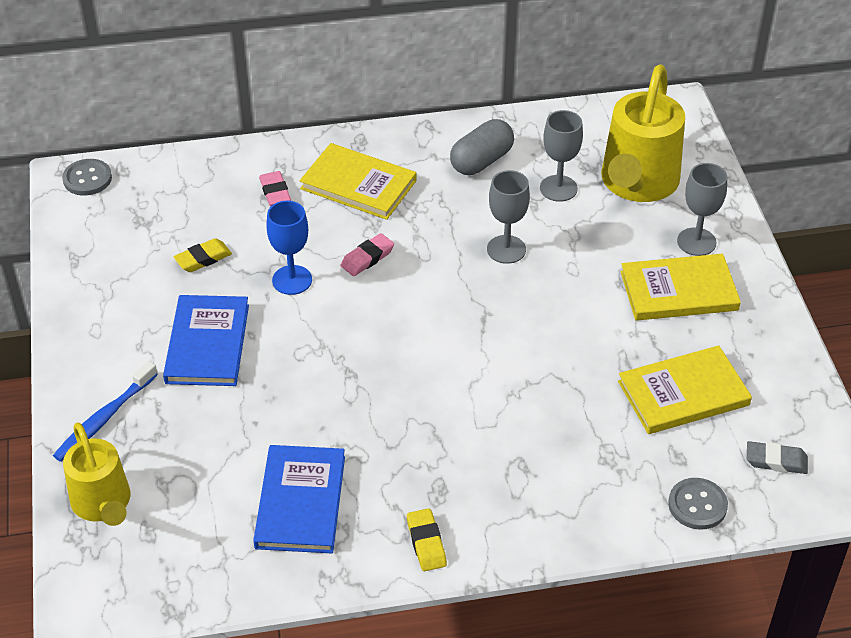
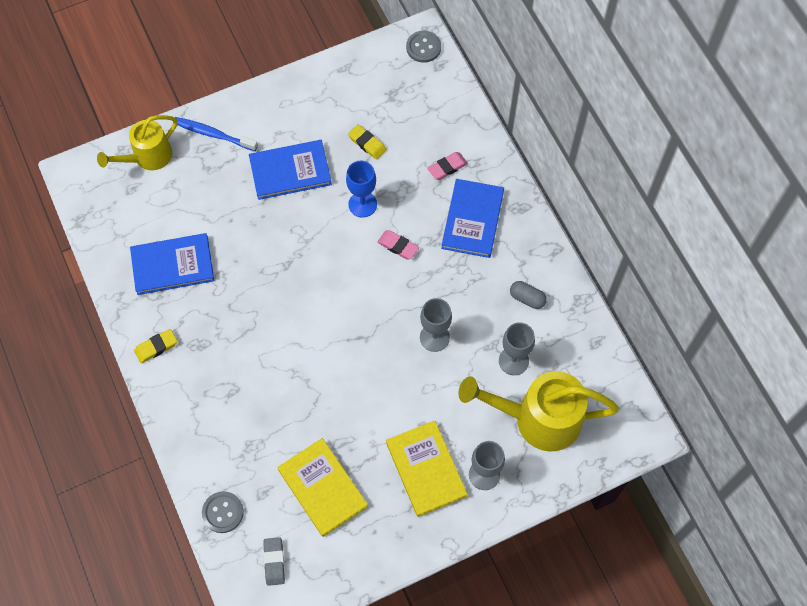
camera: 75 degrees right, 20 degrees up
(358, 185) = (472, 220): yellow book -> blue book
(481, 161) = (527, 298): grey capsule -> grey capsule, size x0.63

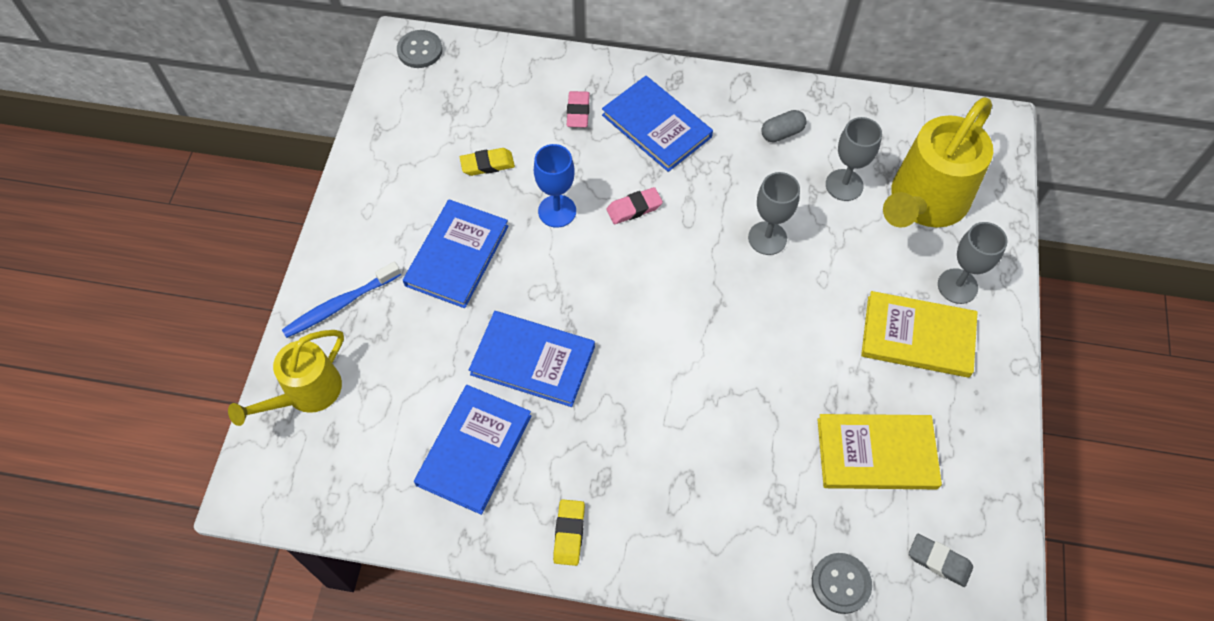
camera: 55 degrees left, 5 degrees down
(147, 157) = (306, 394): yellow watering can -> yellow watering can turned 45 degrees clockwise
(250, 258) = (533, 360): none -> blue book

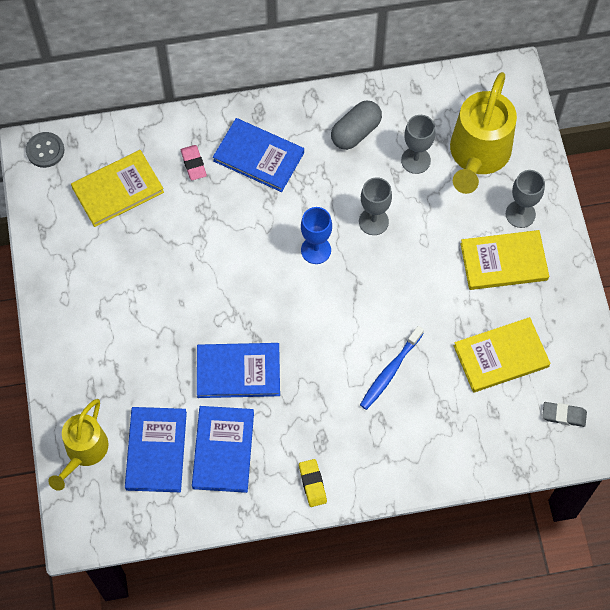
camera: 20 degrees left, 5 degrees up
(340, 305) = (78, 379): blue toothbrush -> blue toothbrush (390, 371)
(457, 255) = (149, 311): blue book -> blue book (156, 450)
(480, 113) = (118, 190): none -> yellow book
(487, 164) = (141, 230): yellow eraser -> none
(557, 211) = (210, 251): blue goblet -> blue goblet (316, 250)
(634, 208) = (267, 230): pink eraser -> none
(782, 133) = (355, 132): grey capsule -> grey capsule, size x1.58
(841, 583) = (504, 453): grey button -> none

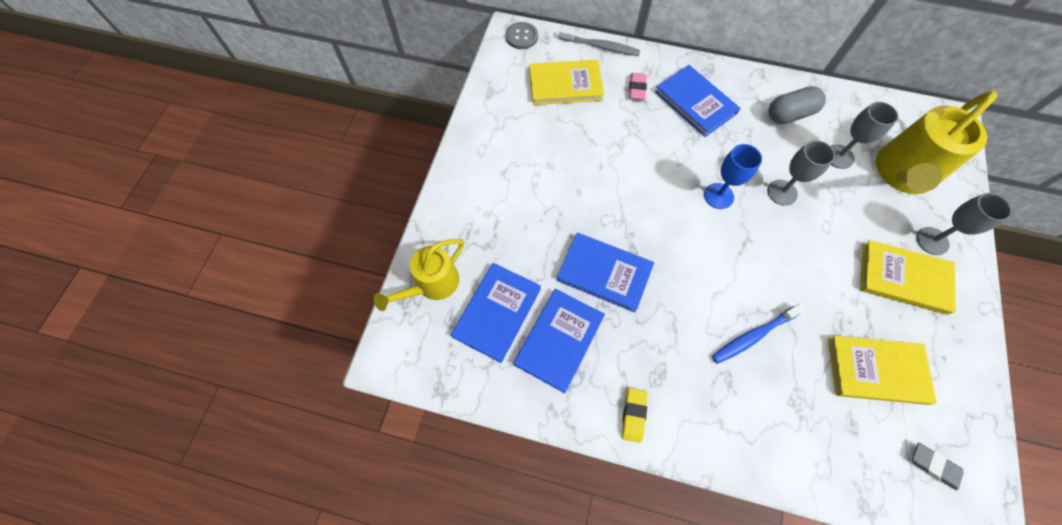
camera: 25 degrees right, 0 degrees up
(136, 128) = (601, 46): none -> grey toothbrush

